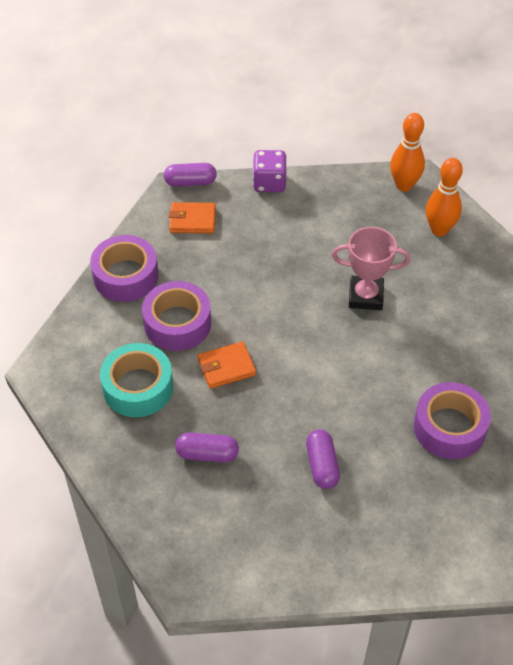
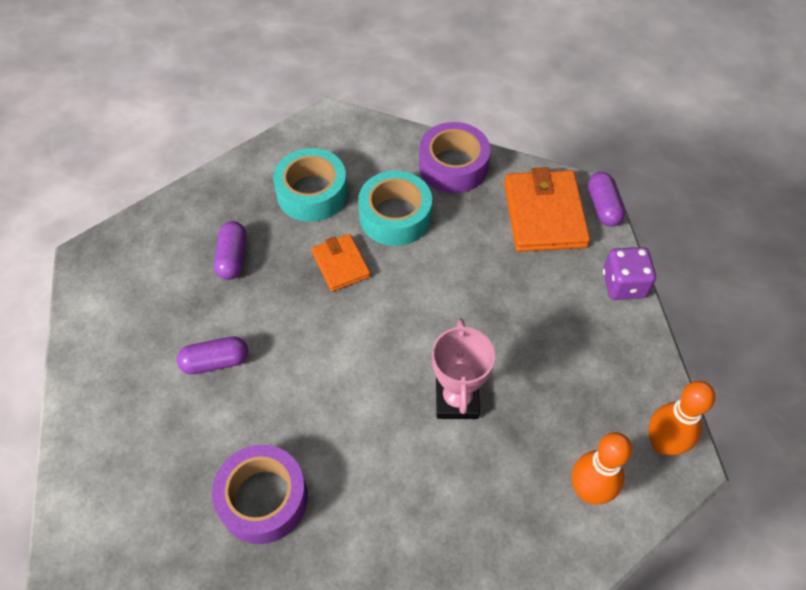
camera: 85 degrees right, 5 degrees up
(177, 323) = (395, 216): purple tape -> turquoise tape
(192, 220) = (544, 214): orange wallet -> orange wallet, size x1.74

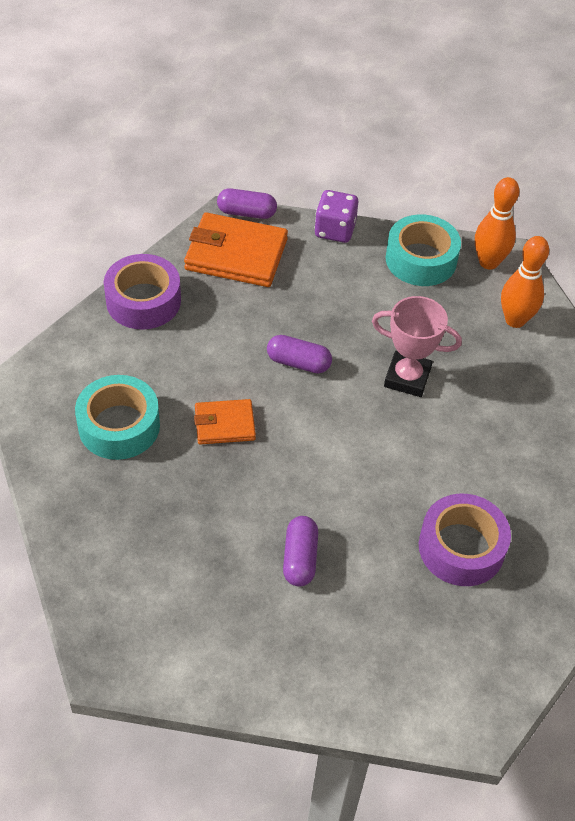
camera: 75 degrees left, 5 degrees down
(233, 257) = (173, 517): purple capsule -> purple capsule (298, 362)
(395, 216) = (184, 364): turquoise tape -> turquoise tape (421, 259)

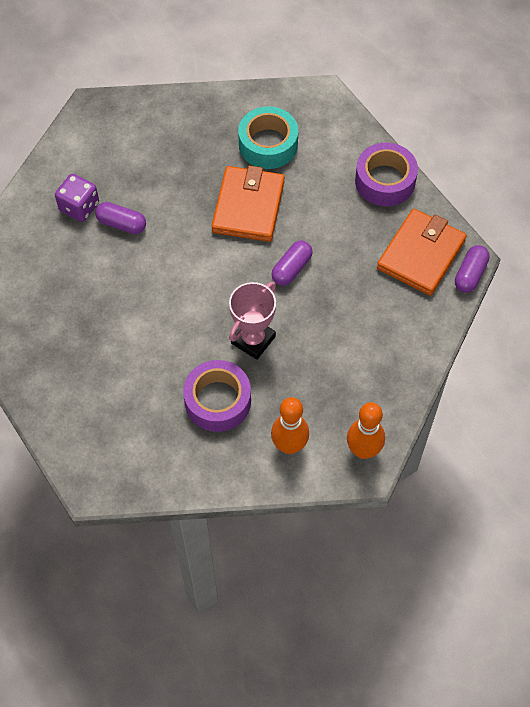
camera: 110 degrees right, 10 degrees up
(224, 424) = (248, 207): orange wallet -> orange wallet, size x1.74
(335, 230) = (433, 337): purple dice -> purple dice (79, 207)
(421, 259) = (380, 394): turquoise tape -> none
(461, 547) = (91, 324): purple tape -> purple tape (218, 401)

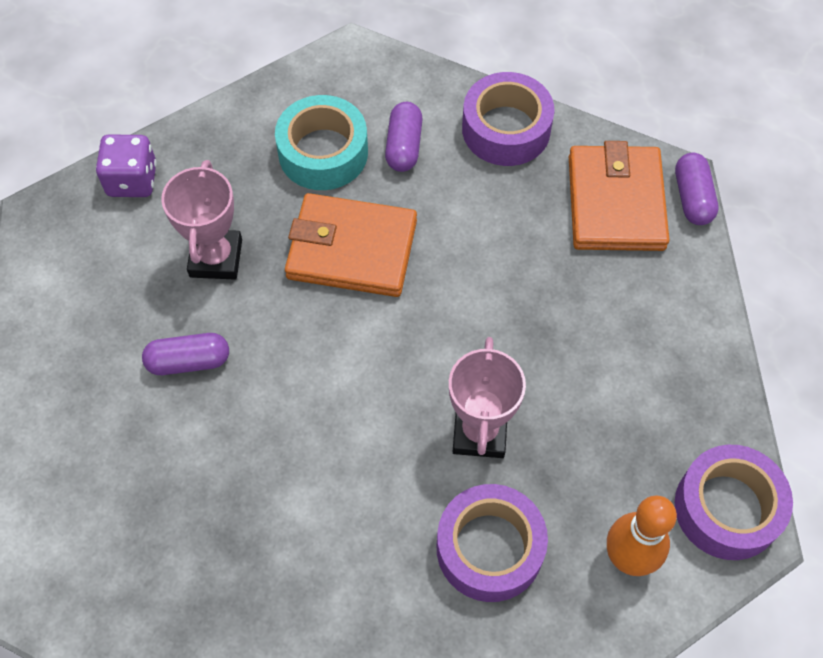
camera: 30 degrees left, 0 degrees up
(79, 207) = (111, 368): purple dice -> purple dice (132, 180)
(170, 175) = (216, 258): none -> pink trophy
(248, 207) = (352, 249): orange wallet -> orange wallet turned 60 degrees counterclockwise
(291, 268) = (465, 305): purple capsule -> purple capsule (404, 146)
(363, 450) = (727, 508): orange bowling pin -> purple tape

